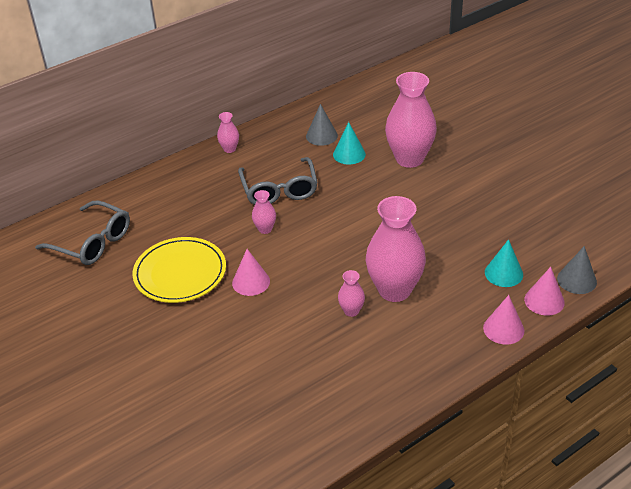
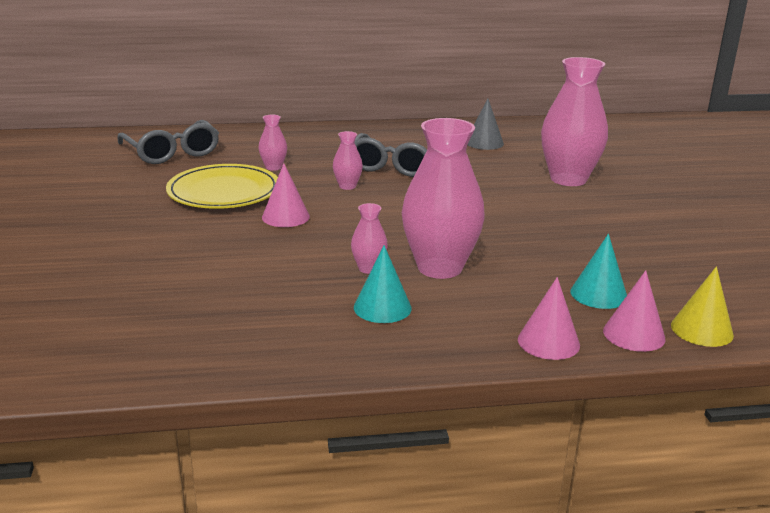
camera: 25 degrees right, 15 degrees down
(229, 149) = (377, 130): pink vase -> pink vase (273, 167)
(349, 154) = (500, 160): turquoise cone -> turquoise cone (382, 307)
(577, 280) = (702, 330): grey cone -> yellow cone

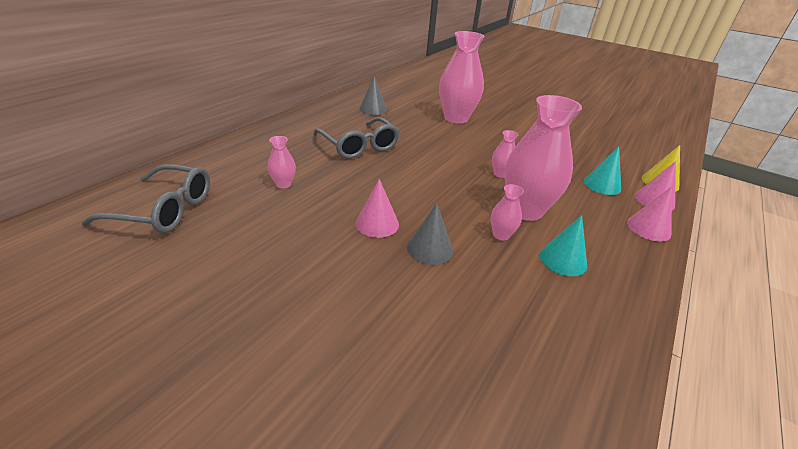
camera: 50 degrees left, 10 degrees up
(224, 192) = (289, 226): yellow plate -> none
(288, 247) = (430, 249): none -> grey cone
(347, 186) = (364, 176): pink vase -> pink vase (500, 174)

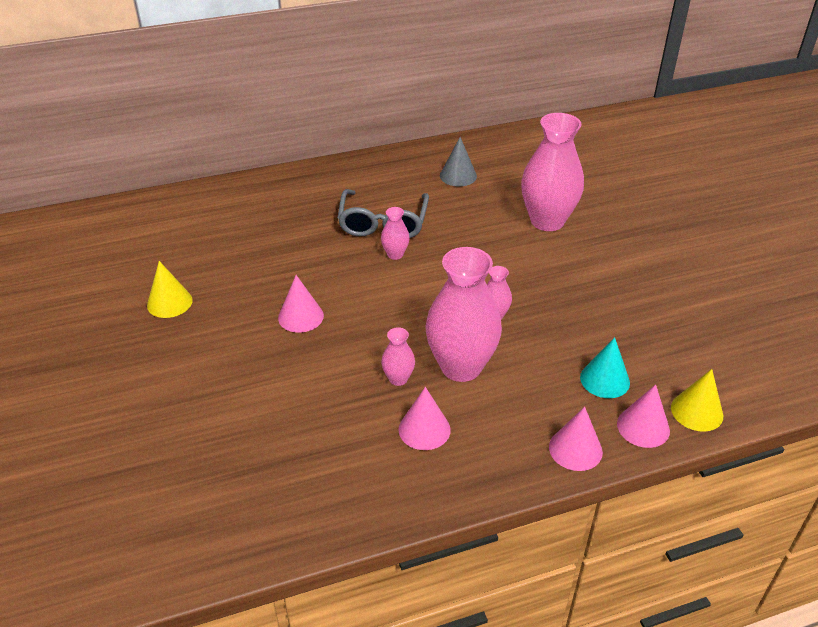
camera: 40 degrees right, 5 degrees up
(165, 210) = (158, 234): grey glasses -> none
(241, 260) = (169, 302): none -> yellow cone
(283, 184) = (266, 243): pink vase -> pink vase (395, 254)
(430, 249) = (316, 360): grey cone -> none
(563, 260) = (424, 429): turquoise cone -> pink cone

